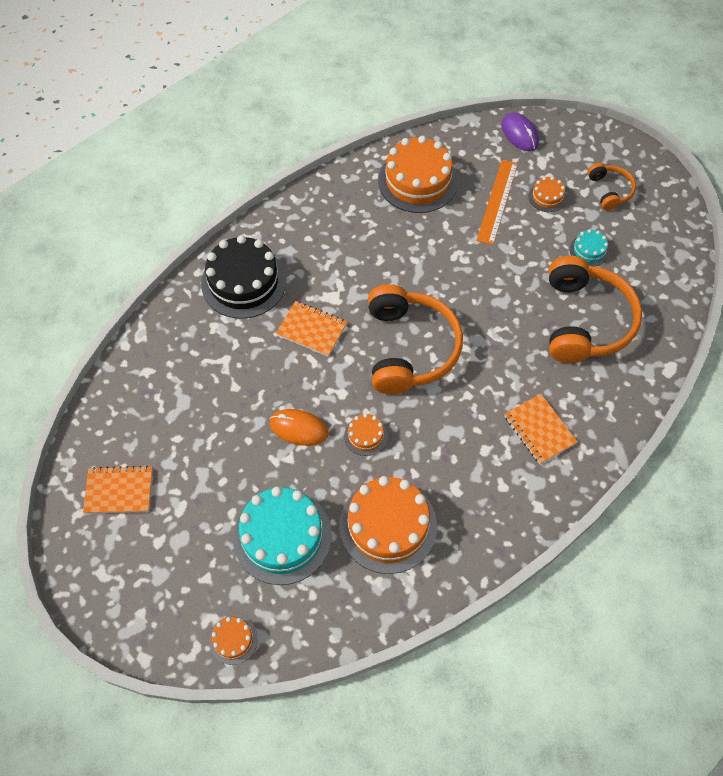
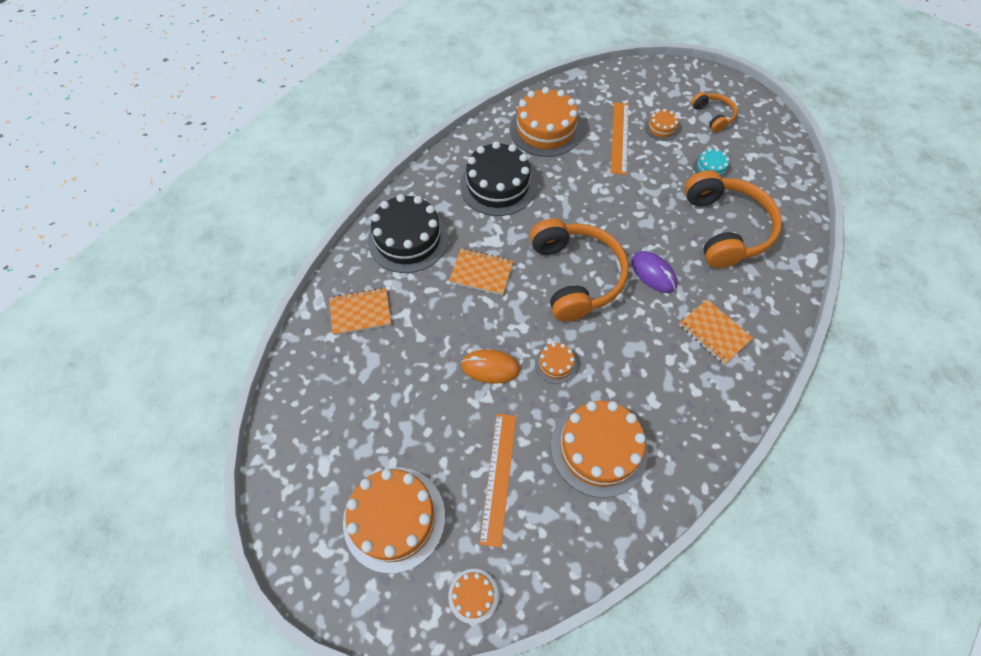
camera: 10 degrees left, 0 degrees up
(119, 491) = (325, 459): orange notebook -> orange notebook (360, 312)
(174, 557) = (394, 518): none -> orange cake
(282, 536) = (498, 477): turquoise cake -> orange ruler
(351, 237) = (498, 185): none -> black cake
(519, 134) = (623, 80): purple mouse -> purple mouse (653, 273)

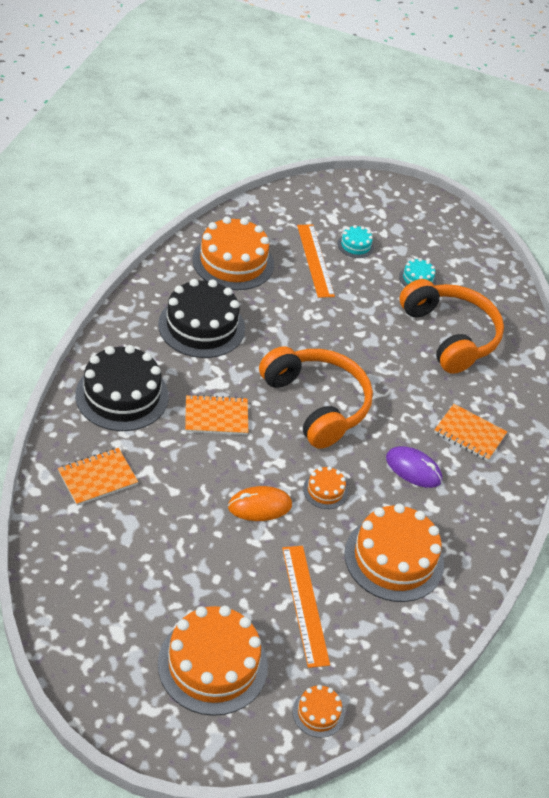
camera: 25 degrees left, 15 degrees down
(653, 273) = (393, 389): purple mouse -> purple mouse (413, 469)
(661, 128) = (355, 245): orange cake -> turquoise cake
(713, 116) = (403, 227): orange headphones -> none

